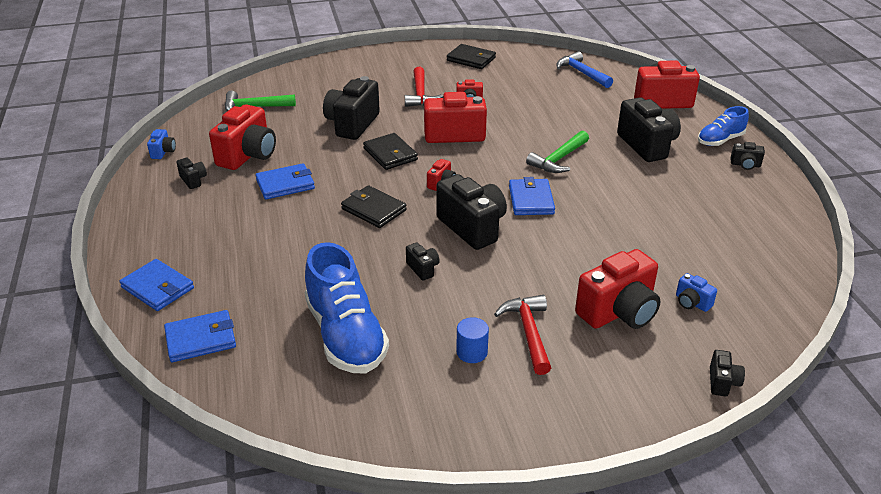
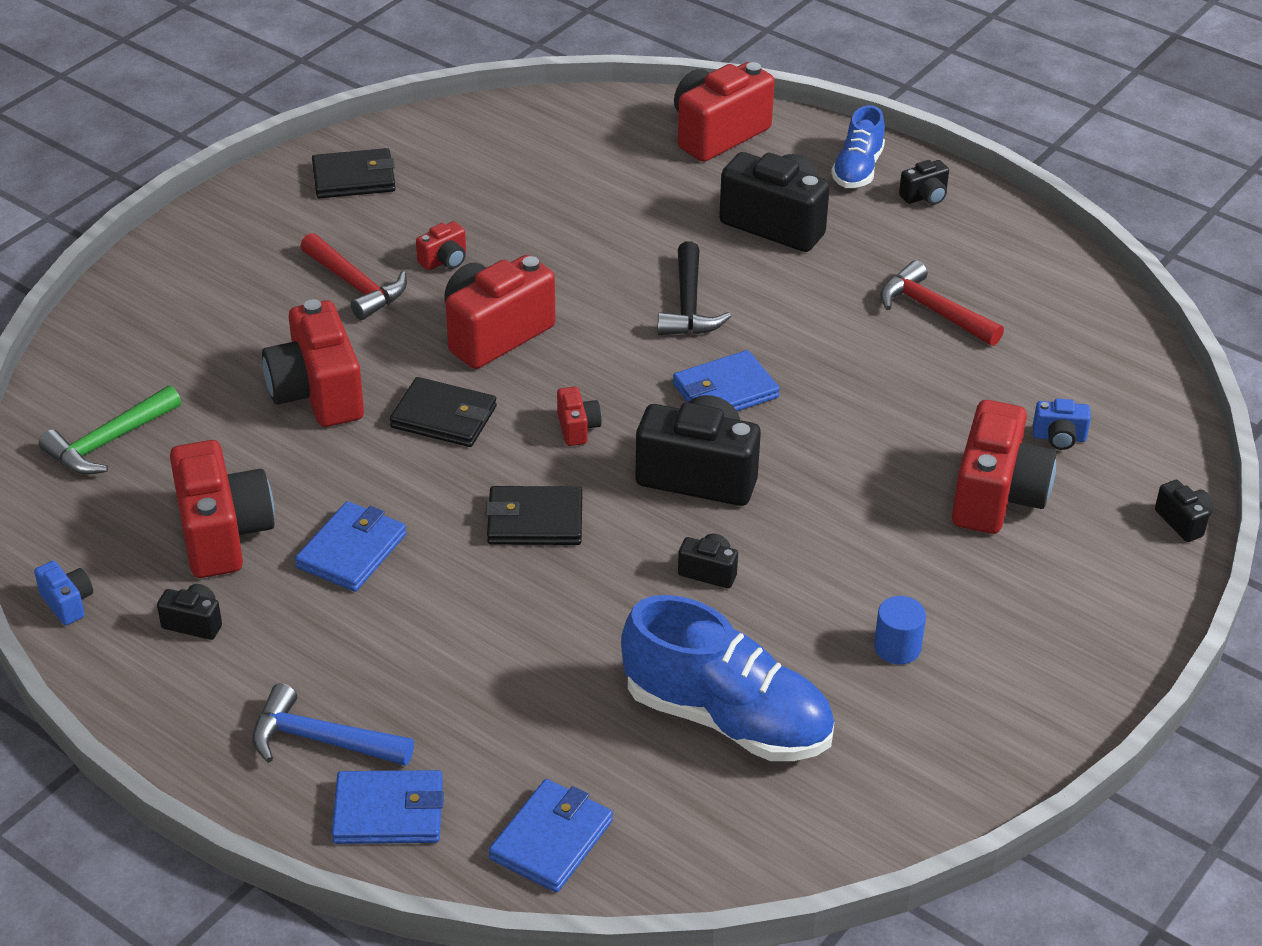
camera: 40 degrees left, 5 degrees up
(352, 124) = (317, 393): black camera -> red camera
(528, 332) = (930, 583): red hammer -> red hammer (933, 310)
(531, 200) = (725, 391): blue wallet -> blue wallet turned 75 degrees counterclockwise
(558, 159) = (688, 305): green hammer -> black hammer
(581, 73) = (553, 130): blue hammer -> blue hammer (321, 740)

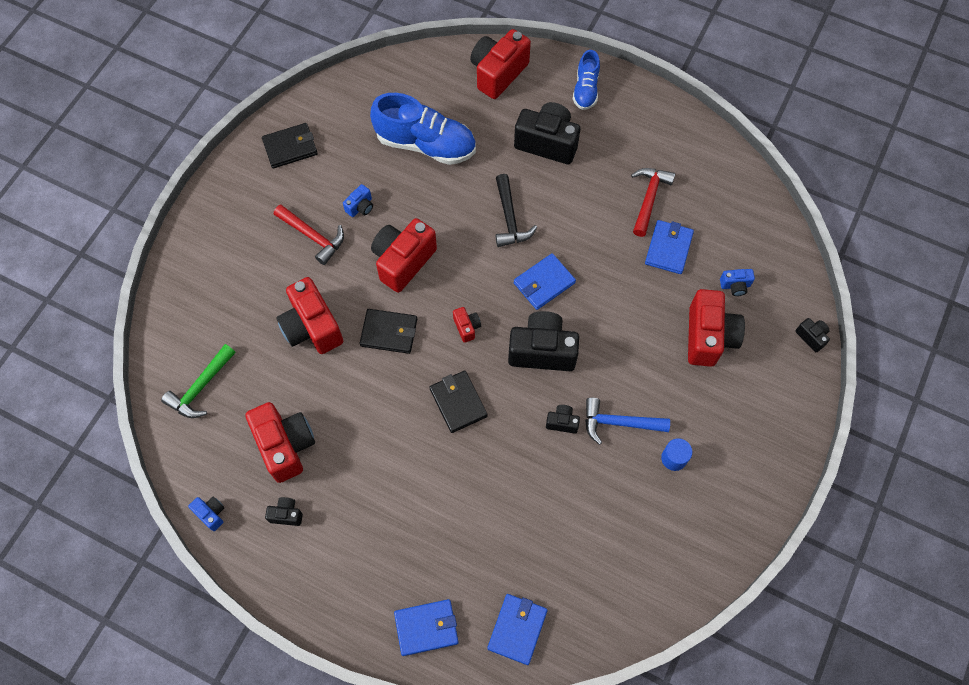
camera: 10 degrees left, 25 degrees up
(321, 740) = (377, 585): blue hammer -> blue hammer (618, 423)
(352, 551) = (361, 444): blue wallet -> blue wallet (668, 248)
(444, 261) = (360, 207): red camera -> blue camera
(534, 520) = (458, 402): black wallet -> black wallet turned 75 degrees clockwise
(727, 719) = (593, 527): blue shoe -> blue shoe (425, 144)
(925, 197) = (628, 106): black camera -> none
(933, 310) = (649, 198): red hammer -> red hammer turned 75 degrees clockwise

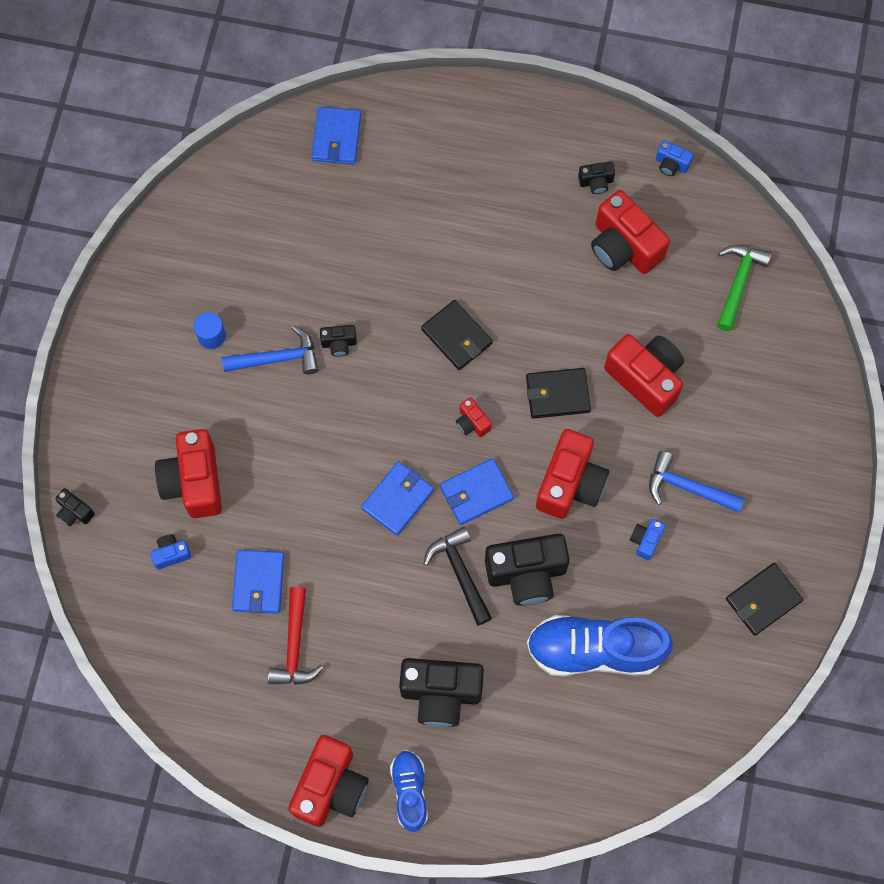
camera: 165 degrees right, 5 degrees up
(313, 236) = (687, 487): red hammer -> blue hammer
(426, 627) = (423, 118): blue wallet -> blue wallet (476, 493)
(498, 73) = (534, 786): red camera -> red camera (331, 787)
(542, 350) = (380, 417): black camera -> black camera (526, 574)

